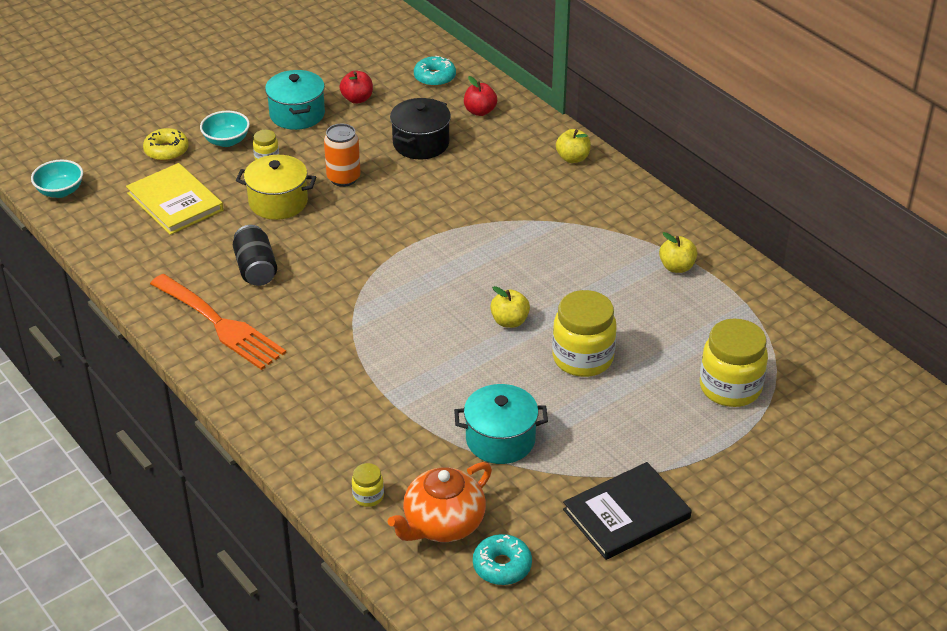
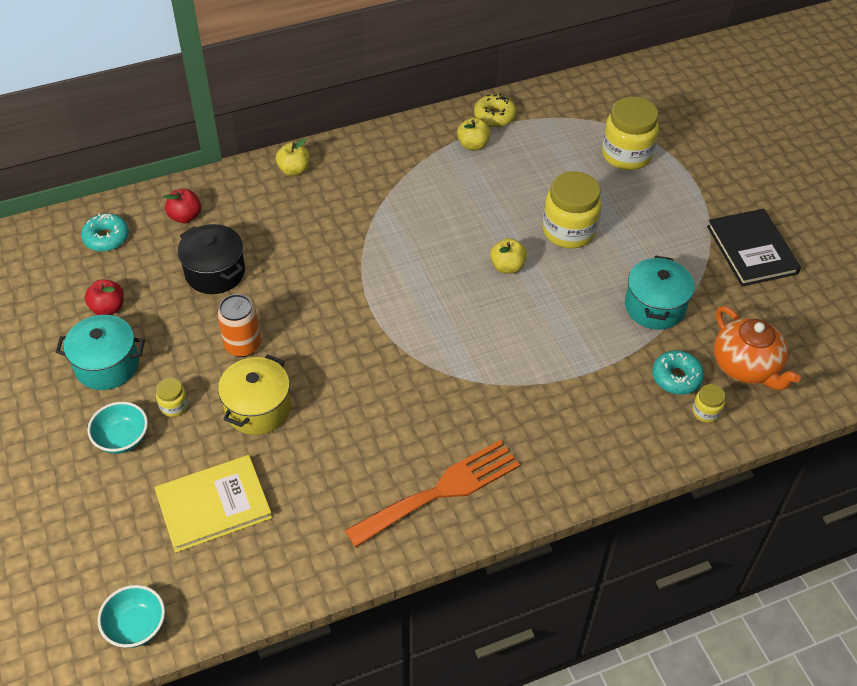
camera: 75 degrees left, 10 degrees up
(166, 151) = (110, 501): yellow donut -> yellow donut (494, 116)
(256, 269) = (362, 446): black can -> none
(502, 566) = (797, 338): turquoise donut -> turquoise donut (676, 377)

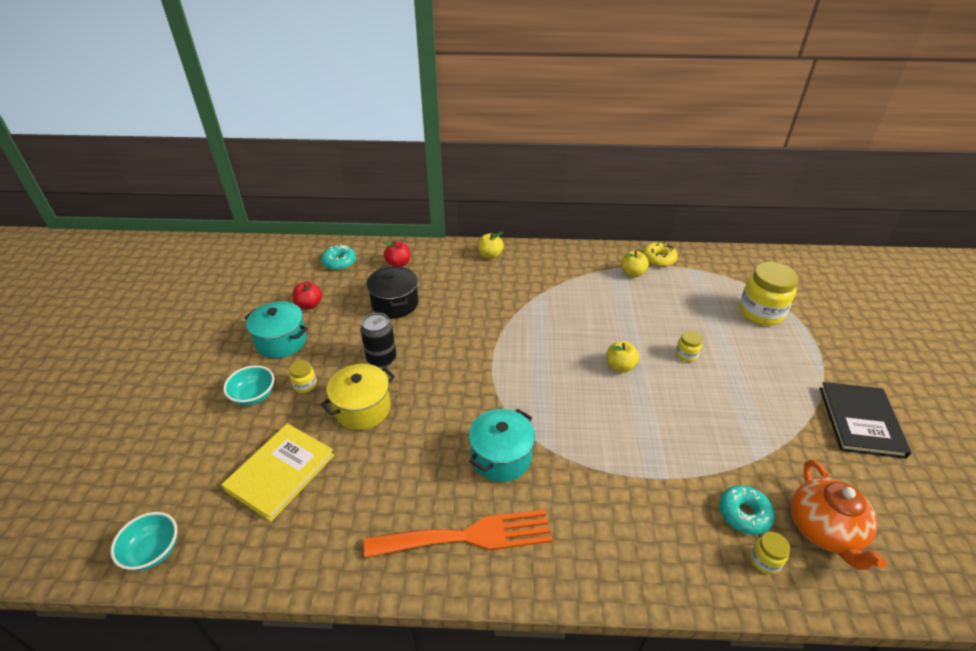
camera: 25 degrees right, 10 degrees down
(213, 505) = (280, 472): yellow book -> yellow book turned 60 degrees counterclockwise
(243, 345) = (381, 359): orange can -> black can
(569, 231) = (686, 355): yellow jar -> yellow jar, size x0.47
(654, 307) = (744, 441): turquoise pot -> turquoise pot (501, 457)

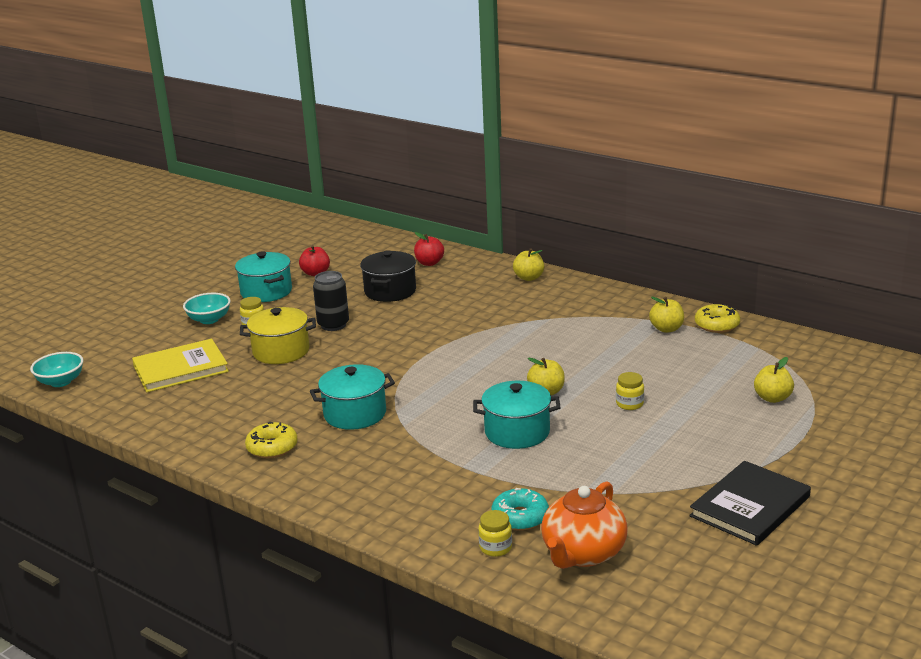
camera: 35 degrees right, 15 degrees down
(339, 262) = (376, 249): turquoise donut -> none
(468, 536) = (272, 447): orange fork -> yellow donut
(644, 419) = (517, 432): none -> turquoise pot
(760, 312) = (772, 398): yellow jar -> yellow apple

